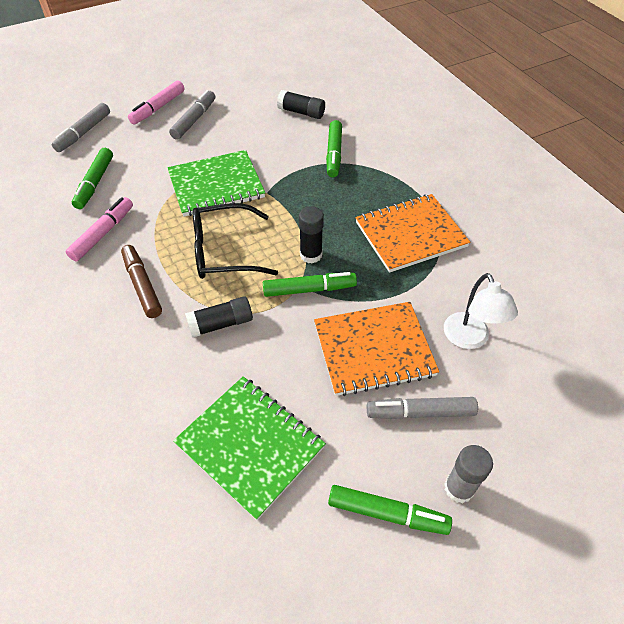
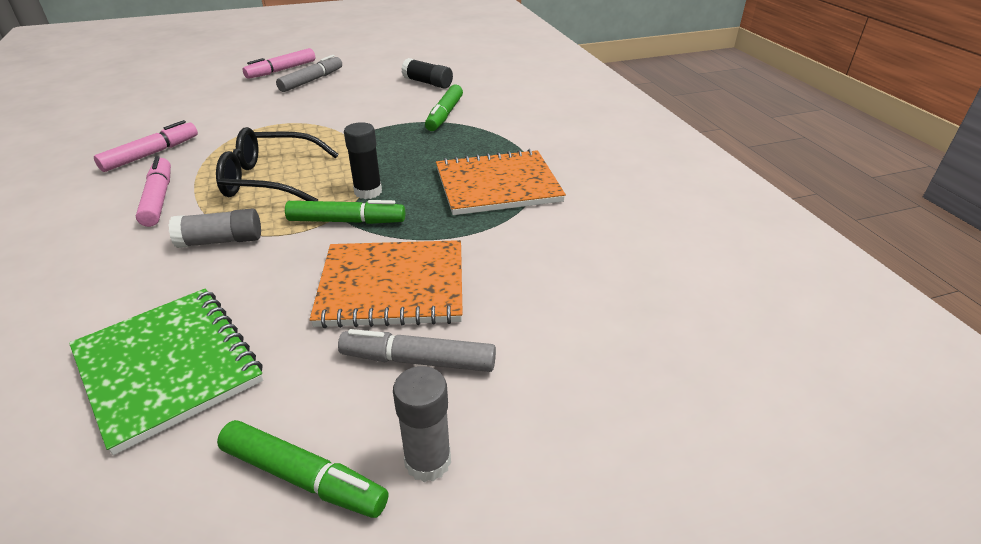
camera: 10 degrees right, 15 degrees down
(84, 132) = (195, 81): grey marker -> none
(95, 183) = (175, 116): green marker -> none
(142, 286) = (158, 199): brown marker -> pink marker
(216, 185) = (300, 128): green notebook -> none
(221, 324) = (221, 241): black glue stick -> grey glue stick
(469, 339) = (525, 290): white lamp -> none

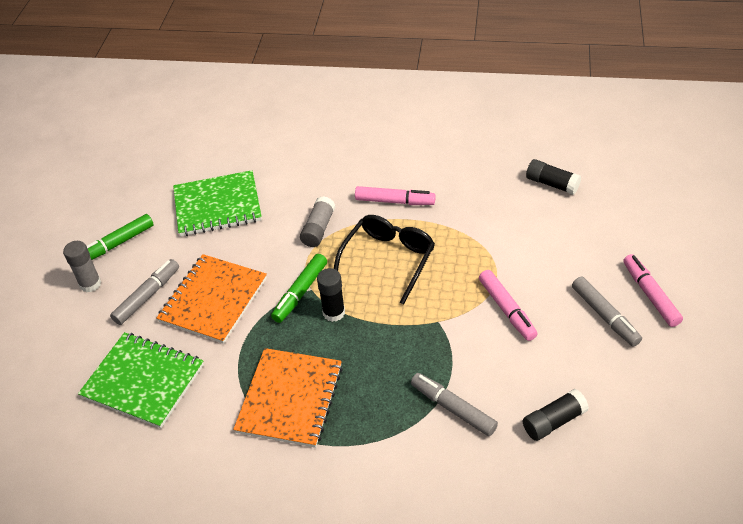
camera: 120 degrees right, 10 degrees up
(130, 120) = (552, 184): none -> black glue stick
(151, 154) = (472, 197): pink marker -> pink marker (506, 309)
(445, 114) = (453, 408): green marker -> grey marker
(562, 294) = (143, 381): none -> green notebook

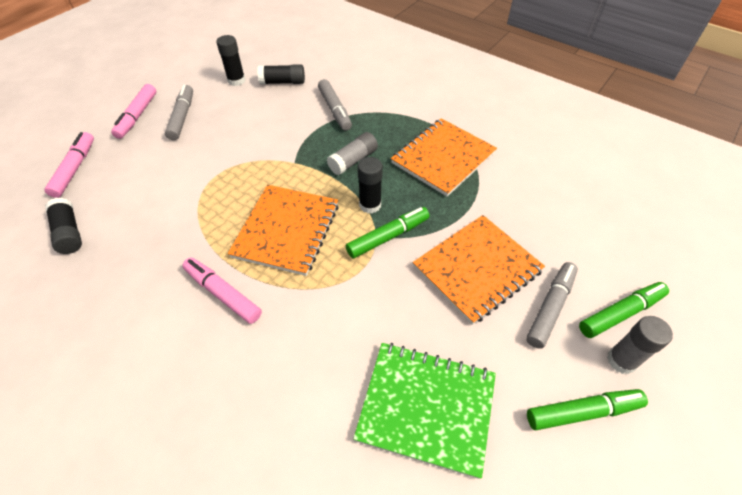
camera: 155 degrees left, 5 degrees up
(90, 316) = (620, 313): none -> green marker
(143, 381) = (565, 220): green notebook -> none
(147, 296) = (550, 308): grey marker -> grey marker turned 150 degrees clockwise
(318, 229) = (326, 301): grey glue stick -> grey glue stick (353, 161)
(388, 259) = (286, 230): black glasses -> orange notebook
(506, 309) = (238, 148): pink marker -> pink marker (74, 169)
(610, 395) = (236, 80): none -> black glue stick

